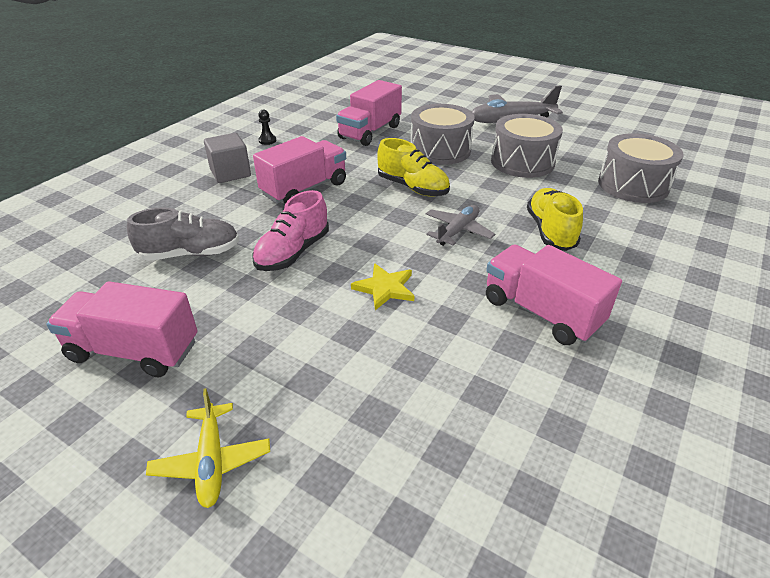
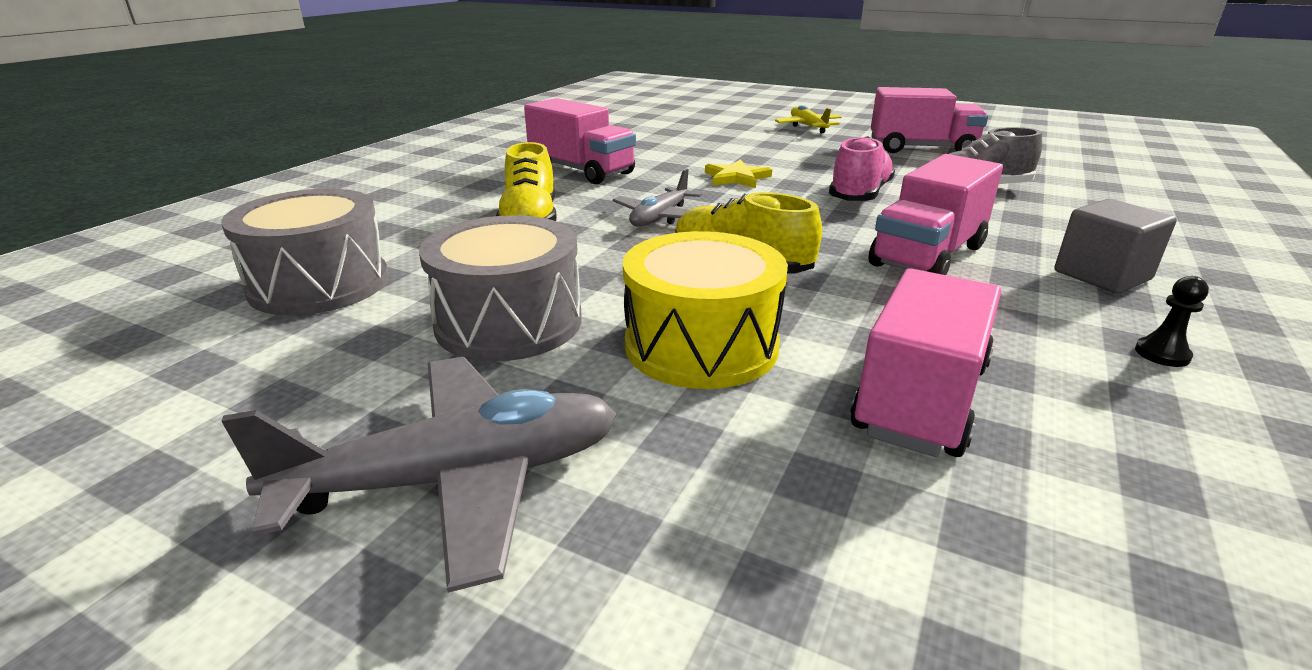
camera: 175 degrees right, 10 degrees down
(440, 150) = (701, 345): grey drum -> yellow drum

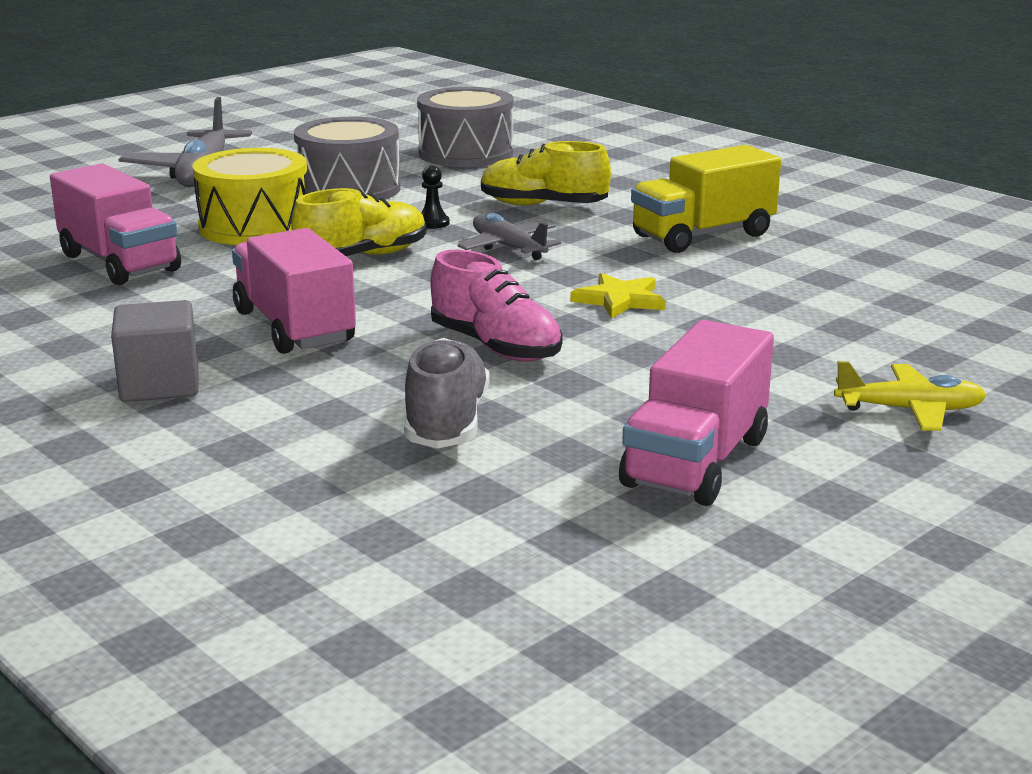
camera: 110 degrees right, 5 degrees down
(581, 171) = (703, 235): pink truck -> yellow truck
(1162, 354) = (42, 346): black pawn -> black pawn (433, 223)

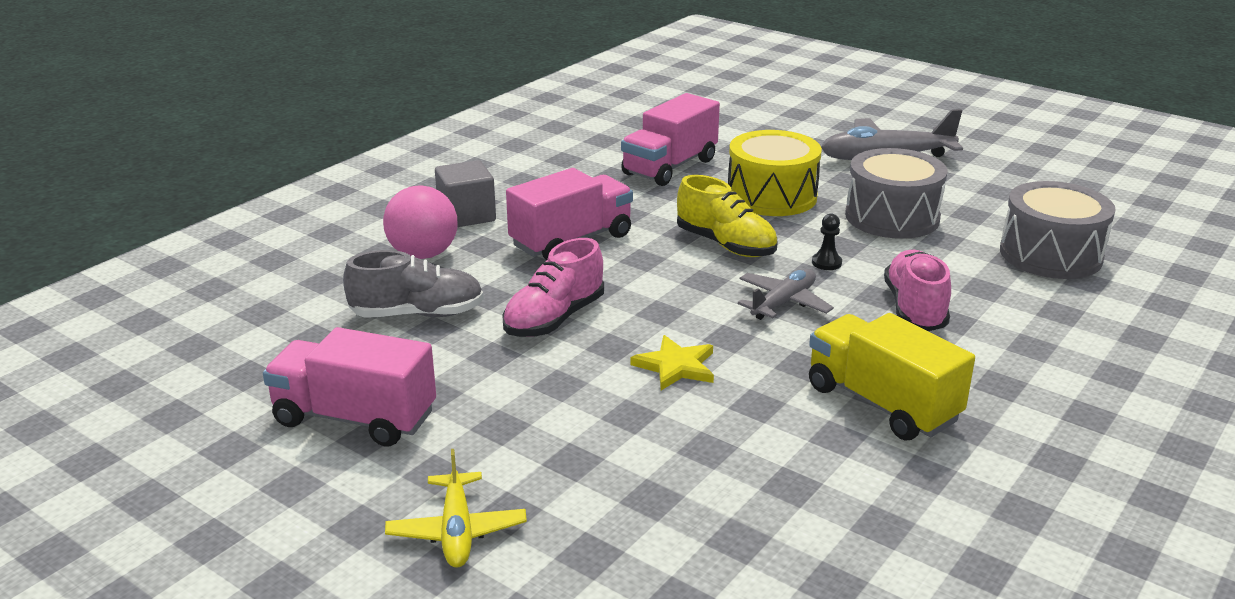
camera: 80 degrees right, 5 degrees up
(268, 416) = (423, 254): none -> pink ball
(543, 205) = (915, 309): yellow shoe -> pink shoe

